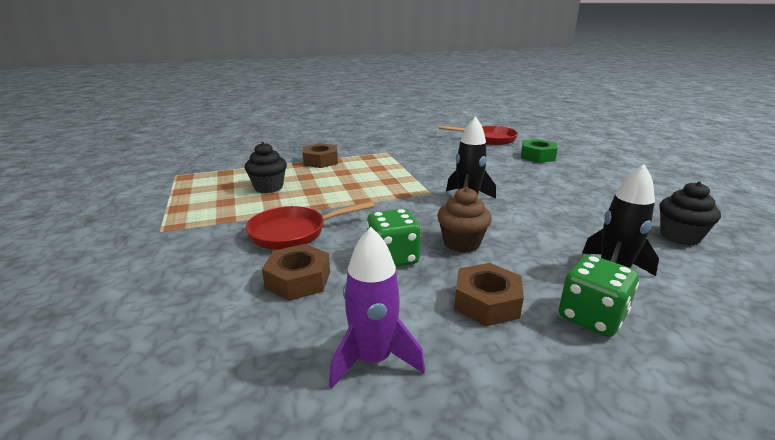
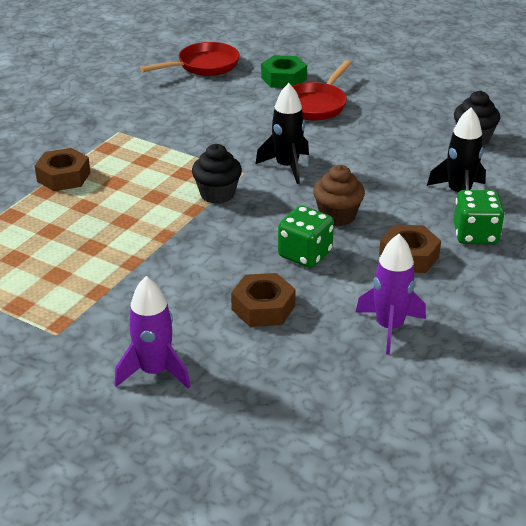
camera: 40 degrees left, 10 degrees up
(153, 284) = (154, 372): none -> purple rocket
(268, 187) = (70, 237): black cupcake -> black cupcake (217, 194)
(294, 233) = (189, 272): red pan -> red pan (316, 105)

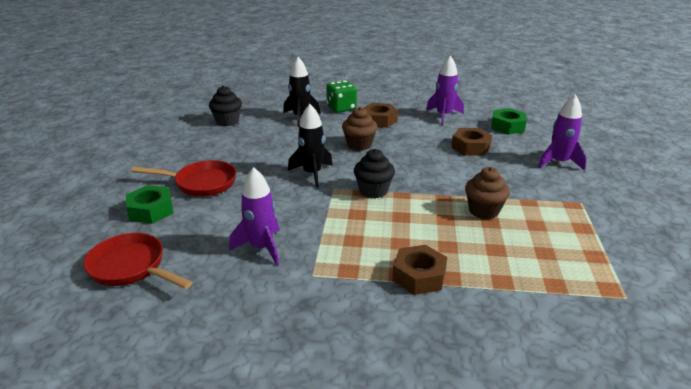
camera: 115 degrees left, 5 degrees down
(113, 251) = (483, 211): none -> brown cupcake
(177, 117) = (261, 248): none -> purple rocket
(304, 382) = (507, 126): none -> green nut
(305, 254) = (409, 146): green dice -> none

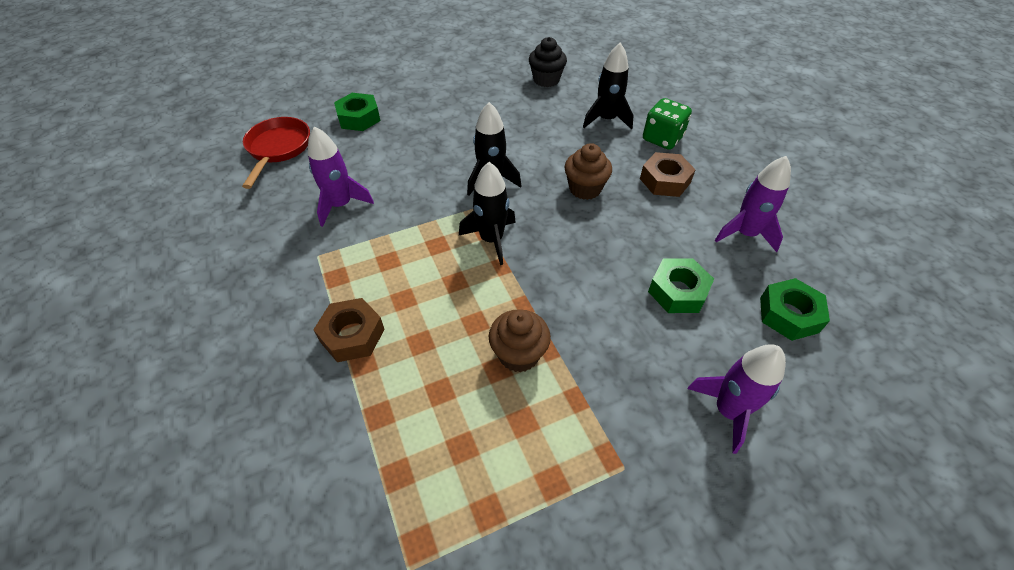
camera: 60 degrees right, 20 degrees up
(201, 183) = (419, 122): red pan -> none
(373, 191) = (491, 239): black cupcake -> black rocket
(470, 147) = (677, 291): brown nut -> green nut

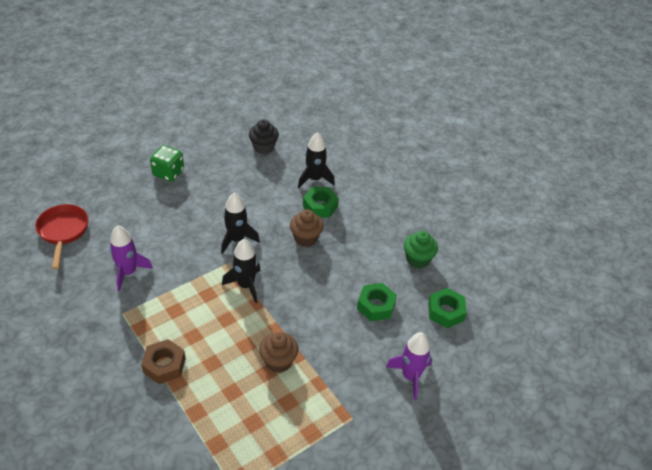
camera: 15 degrees left, 5 degrees down
(359, 118) = (121, 197): green nut -> green nut (320, 206)
(662, 139) = (357, 191): green dice -> green dice (168, 173)
(665, 181) = (361, 225): brown nut -> none
(745, 234) = (417, 259): purple rocket -> green cupcake

